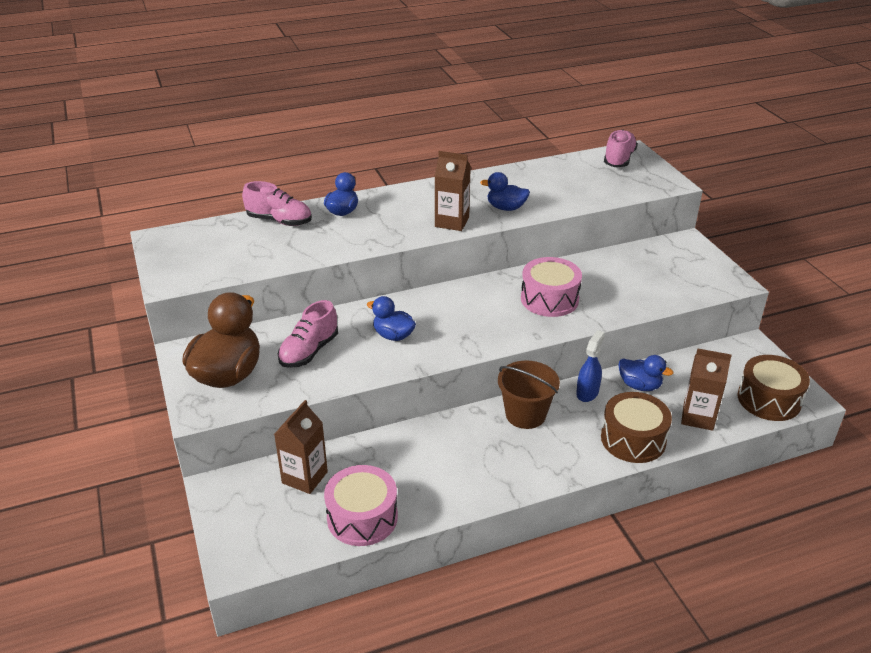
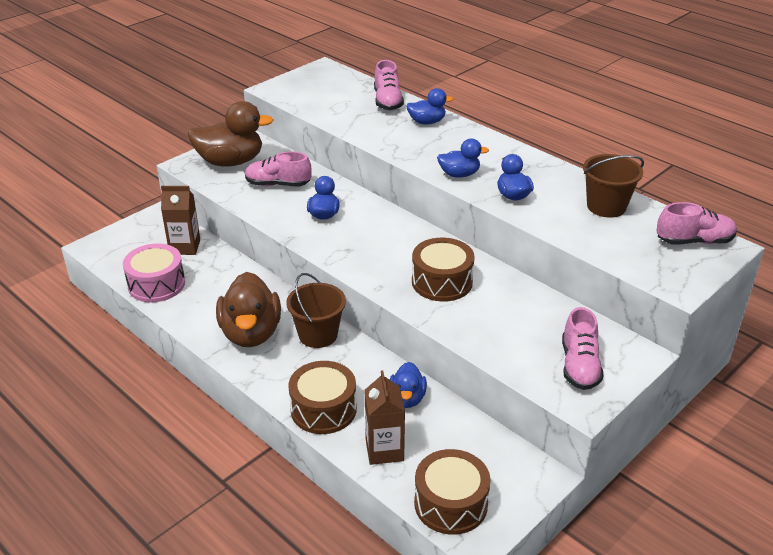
camera: 65 degrees right, 0 degrees up
(452, 222) = (459, 174): brown carton -> blue duck
(497, 460) = (251, 333): none -> brown duck
(549, 299) = (442, 282): pink drum -> brown drum
(551, 175) = (606, 206): none -> brown bucket
(587, 393) = (373, 365): blue spray bottle -> none
(690, 270) = (579, 366): none -> pink shoe

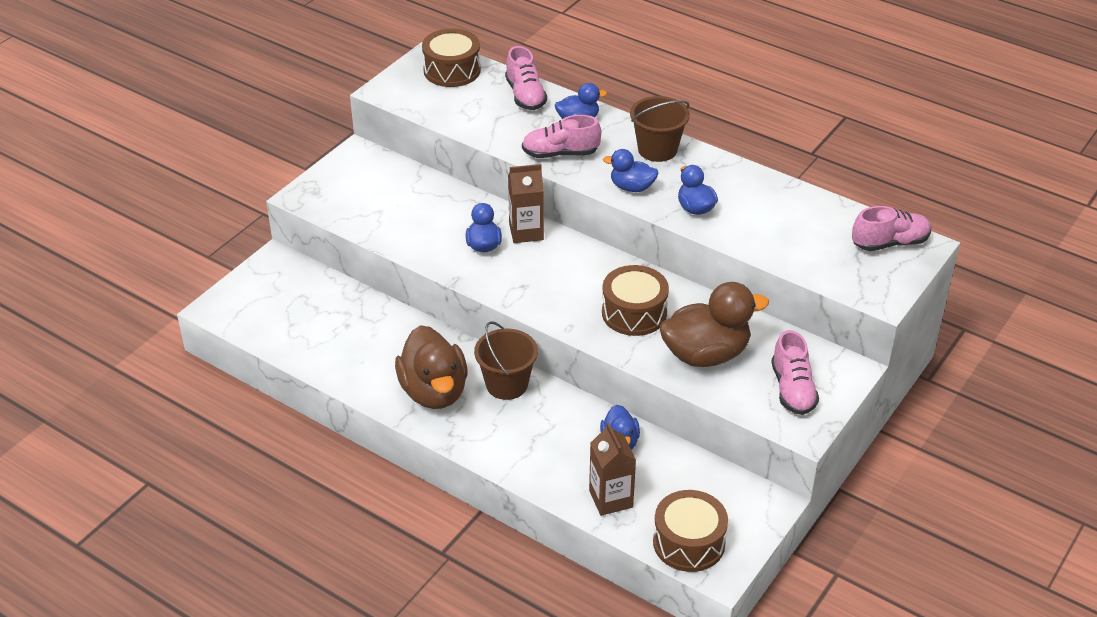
camera: 10 degrees left, 5 degrees up
(156, 284) = (308, 347): pink drum -> none
(185, 247) = (322, 297): brown carton -> brown carton (526, 232)
(230, 162) = (353, 187): brown duck -> brown duck (706, 354)
(278, 184) = (419, 212): pink shoe -> pink shoe (560, 153)
(323, 409) = (537, 465): brown drum -> brown drum (452, 70)
(459, 174) = (632, 187): blue duck -> blue duck turned 150 degrees counterclockwise
(606, 206) = (795, 211): brown bucket -> brown bucket (657, 149)

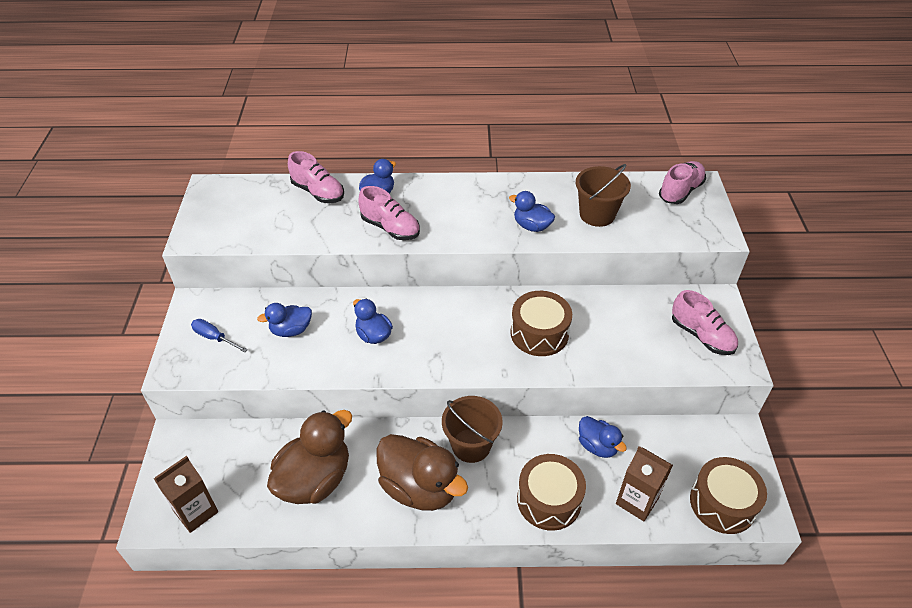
camera: 35 degrees left, 5 degrees up
(352, 187) = (214, 338): none -> blue screwdriver
(452, 70) = (237, 196): brown drum -> brown drum (549, 500)
(526, 232) = (397, 306): brown carton -> brown carton (196, 511)
(560, 153) = (390, 228): pink shoe -> pink shoe turned 105 degrees counterclockwise
(632, 187) = (470, 231): blue duck -> blue duck (291, 330)
(657, 149) = (459, 192): brown bucket -> brown bucket (597, 214)
(706, 354) = (620, 340): brown duck -> brown duck (315, 479)

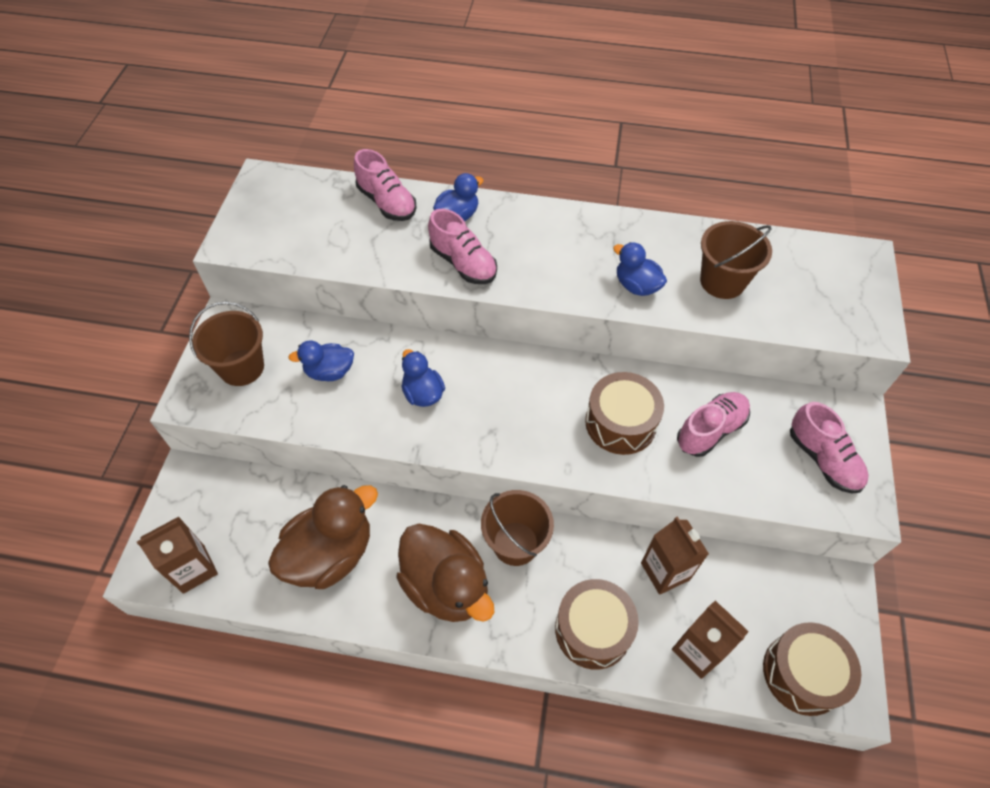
camera: 10 degrees right, 10 degrees up
(214, 338) = (242, 367): blue screwdriver -> brown bucket
(597, 446) = (665, 571): blue duck -> brown carton
(680, 191) = (837, 264): pink shoe -> pink shoe (710, 430)

